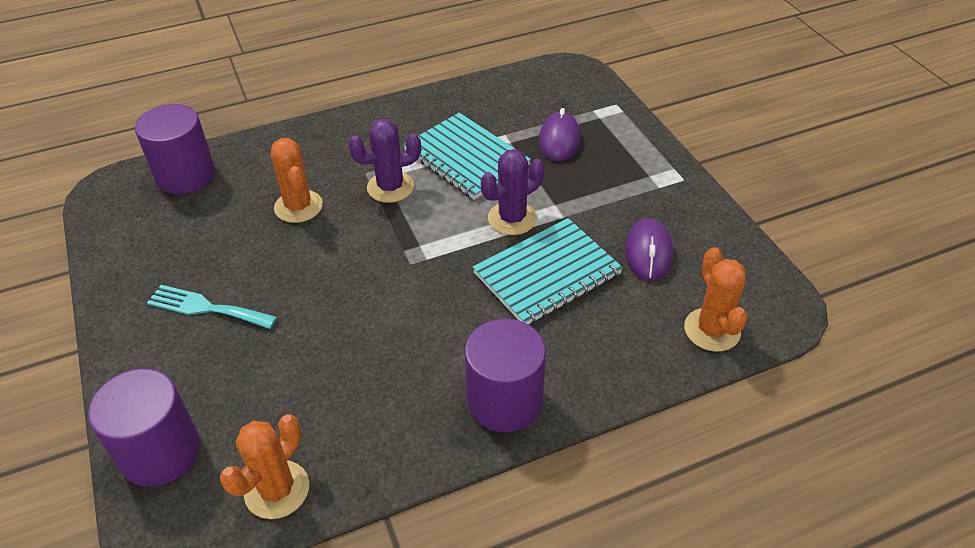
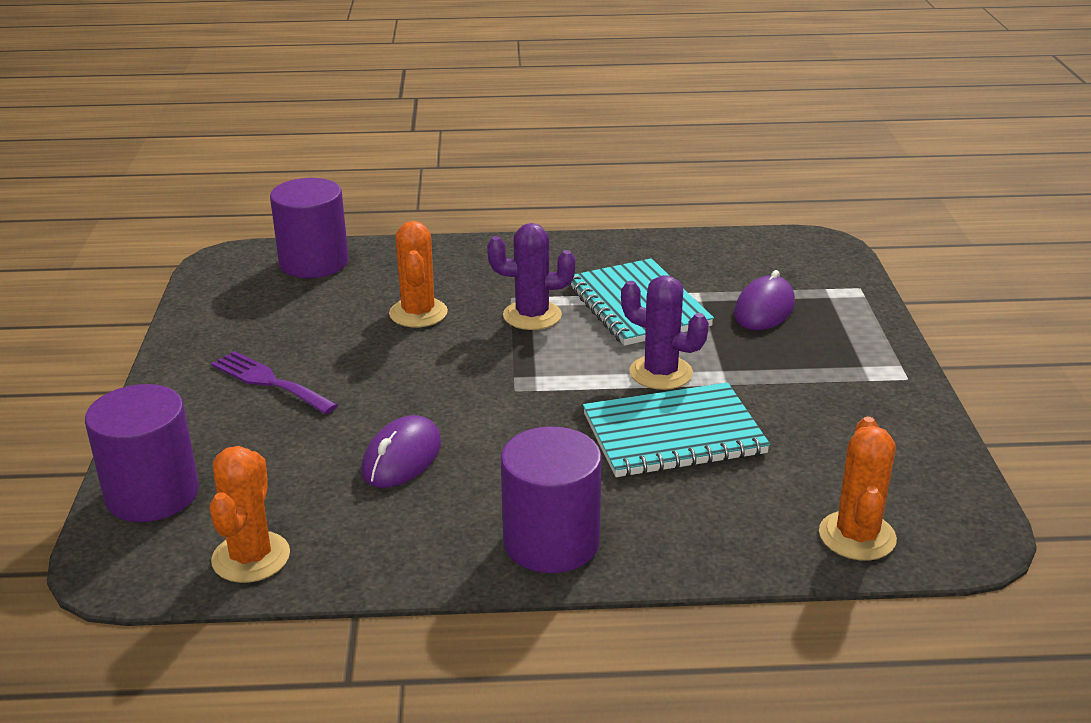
camera: 20 degrees right, 15 degrees down
(206, 308) = (269, 382): turquoise fork -> purple fork
(277, 490) = (251, 557): orange cactus -> orange cactus turned 45 degrees counterclockwise
(512, 218) = (661, 373): purple cactus -> purple cactus turned 45 degrees clockwise
(648, 252) = (816, 441): purple mouse -> purple mouse (402, 458)

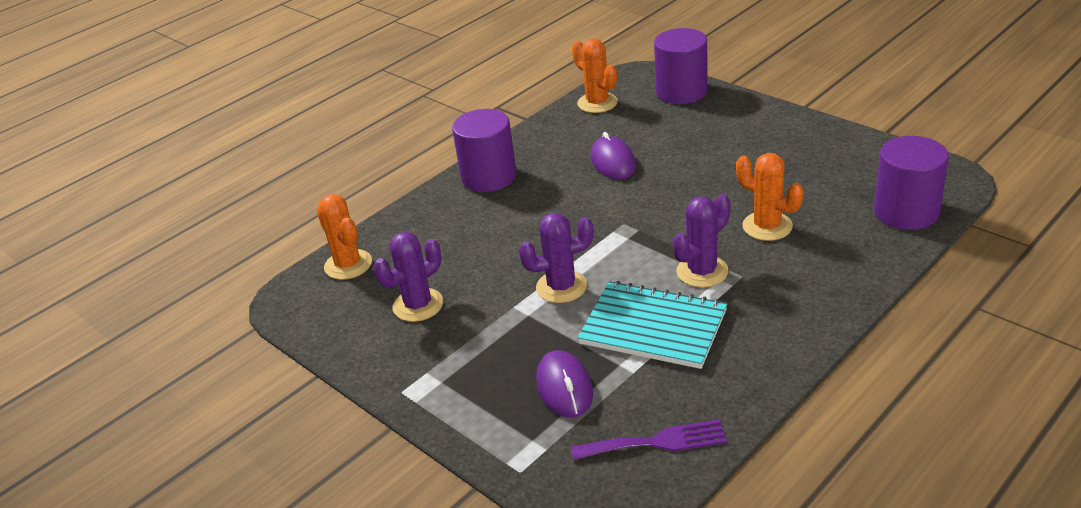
camera: 140 degrees right, 5 degrees up
(269, 382) = (747, 147): purple fork -> purple fork (656, 442)
(673, 434) = (502, 256): turquoise notebook -> none
(818, 439) = (418, 305): none -> purple cactus

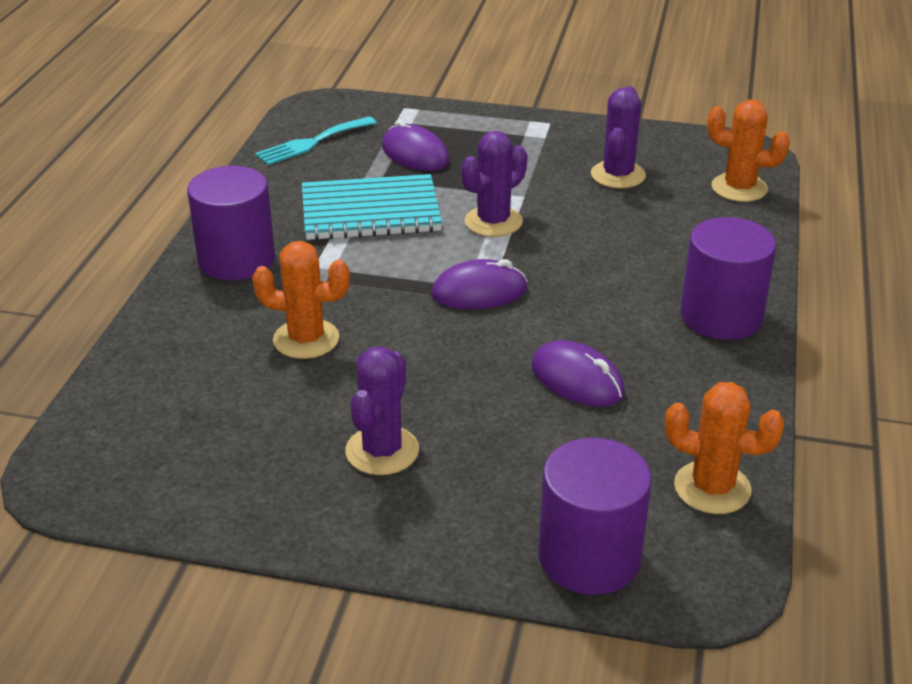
camera: 145 degrees right, 0 degrees up
(623, 230) = (479, 292): none -> purple mouse
(656, 442) = (312, 143): purple fork -> turquoise fork
(702, 271) = (354, 270): purple cactus -> purple cactus (382, 451)
(906, 212) = (130, 404): purple cylinder -> purple cylinder (236, 259)

